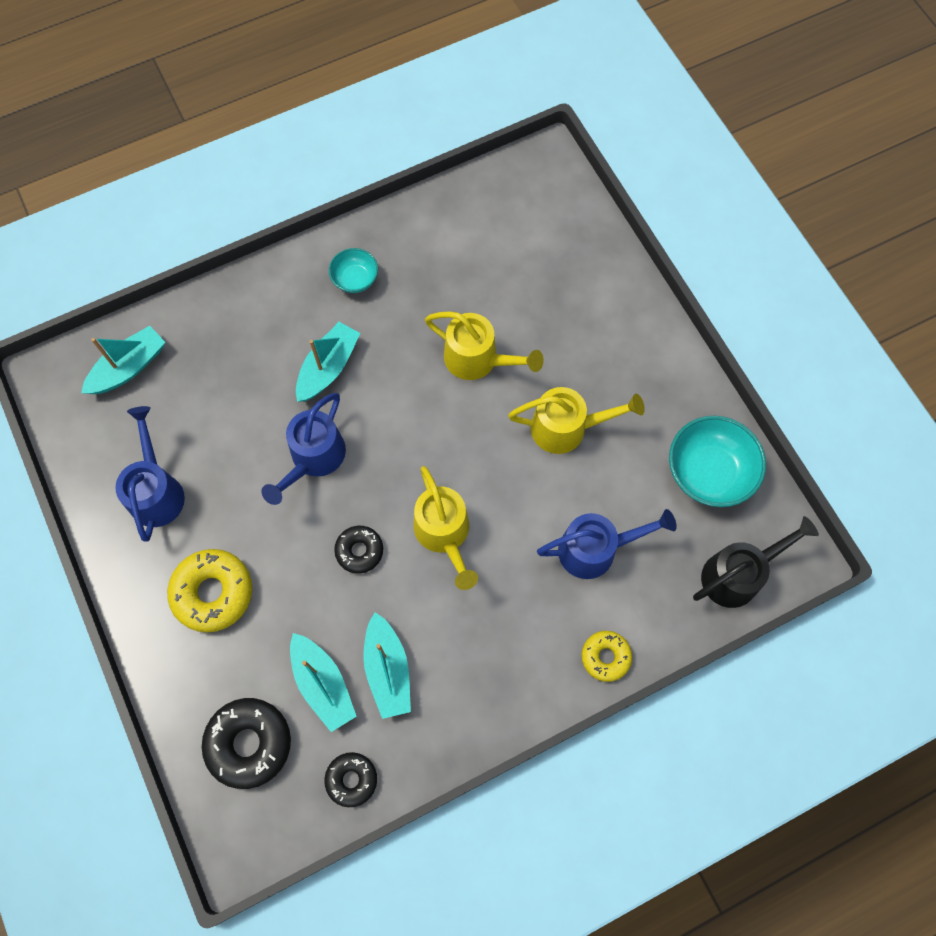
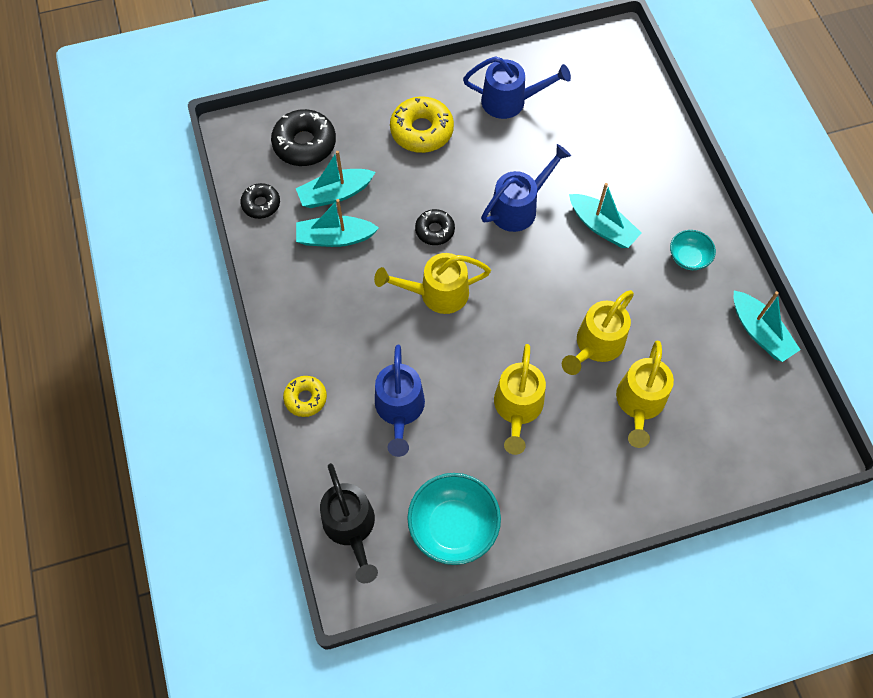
camera: 100 degrees right, 5 degrees down
(129, 368) = (619, 89): turquoise boat -> turquoise boat (759, 332)
(313, 459) = (519, 207): blue watering can -> blue watering can turned 105 degrees clockwise
(536, 313) = (639, 404): none -> yellow watering can

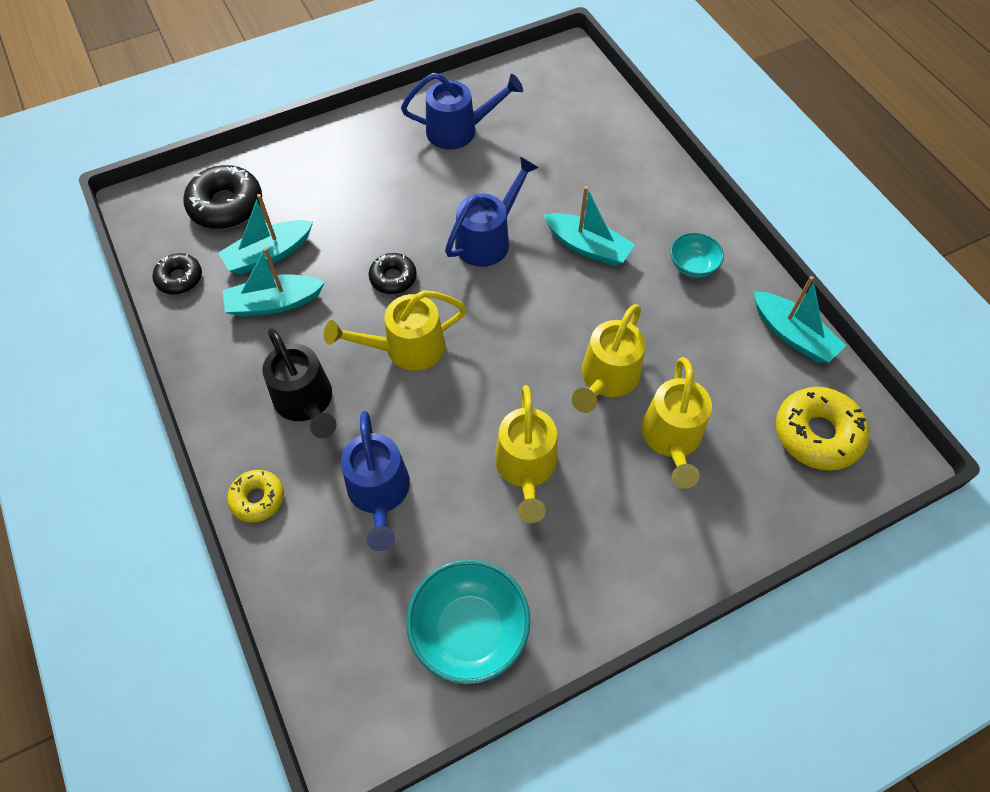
camera: 10 degrees left, 5 degrees down
(351, 528) = (336, 657): black watering can -> black watering can (306, 403)
(422, 131) = (362, 174): yellow donut -> yellow donut (817, 434)

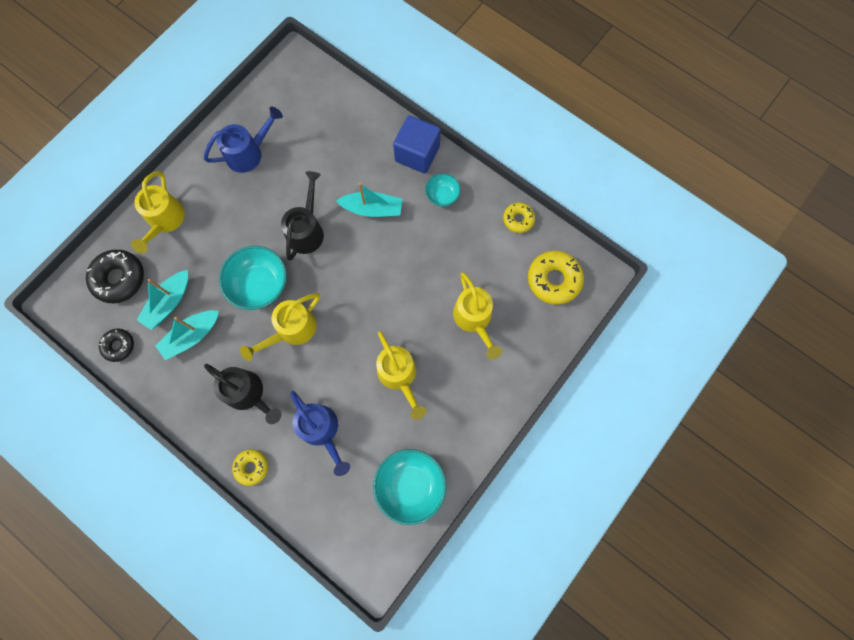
camera: 25 degrees left, 15 degrees up
(393, 278) = (259, 285): black donut -> turquoise bowl
(488, 239) = (307, 230): blue watering can -> black watering can
(606, 379) = (421, 298): yellow watering can -> yellow watering can (165, 221)
(679, 206) = (417, 154): none -> blue cube
(792, 335) = (518, 219): turquoise boat -> yellow donut

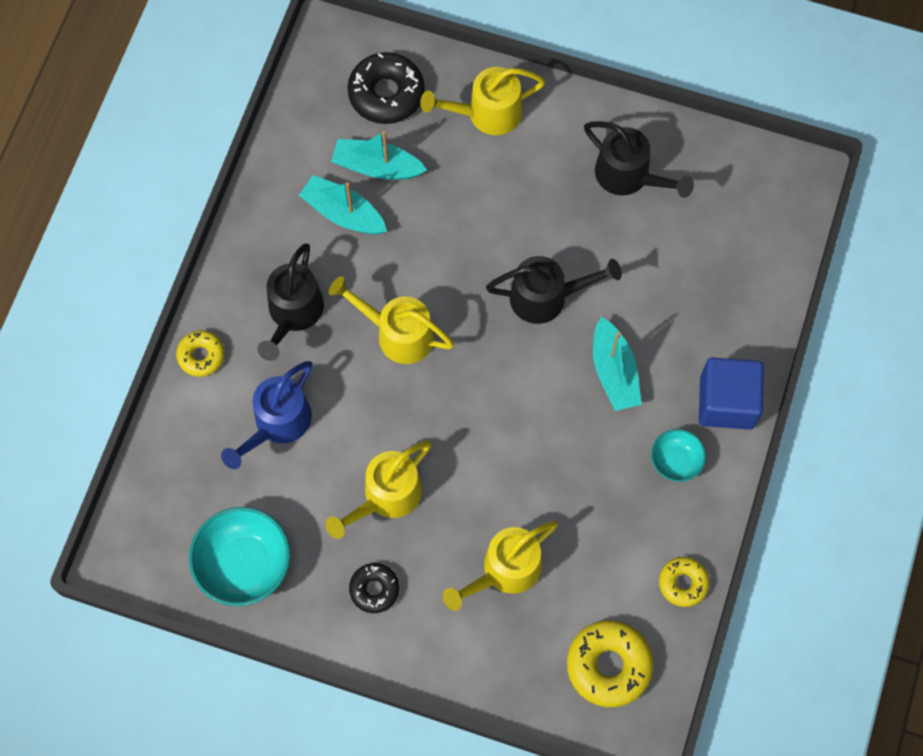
camera: 70 degrees right, 5 degrees down
(119, 346) = (299, 133): black donut -> black donut (374, 589)
(249, 153) = (629, 176): blue watering can -> black watering can
(259, 285) = (444, 267): turquoise bowl -> none

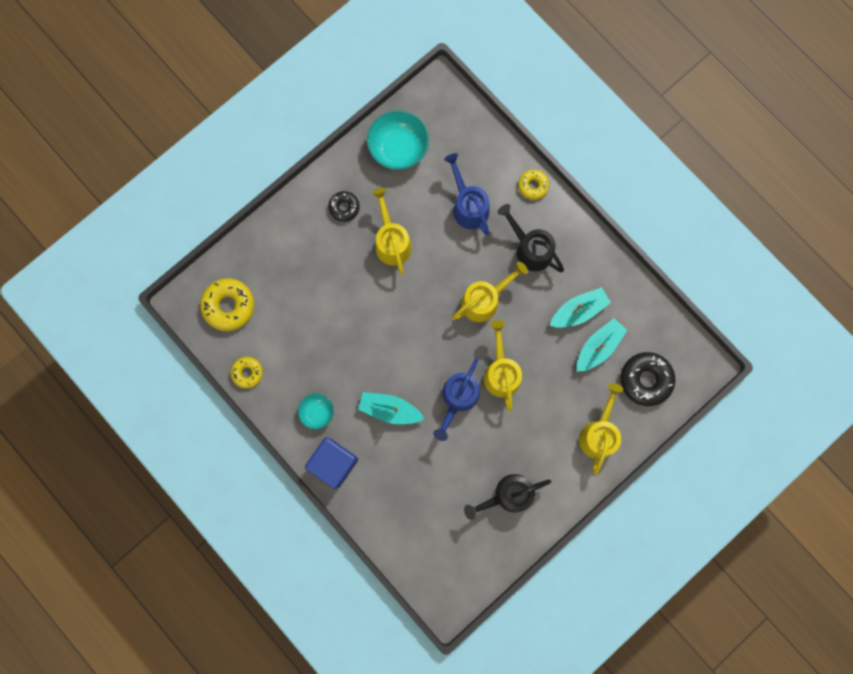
camera: 120 degrees right, 10 degrees up
(504, 571) = (312, 281): yellow watering can -> yellow watering can (501, 372)
(547, 297) = (458, 399): black watering can -> blue watering can

